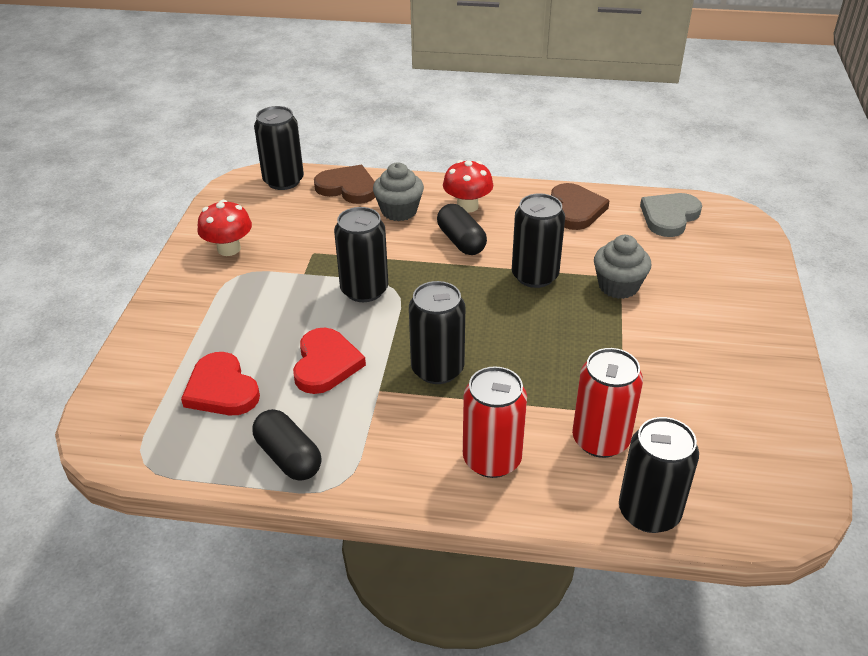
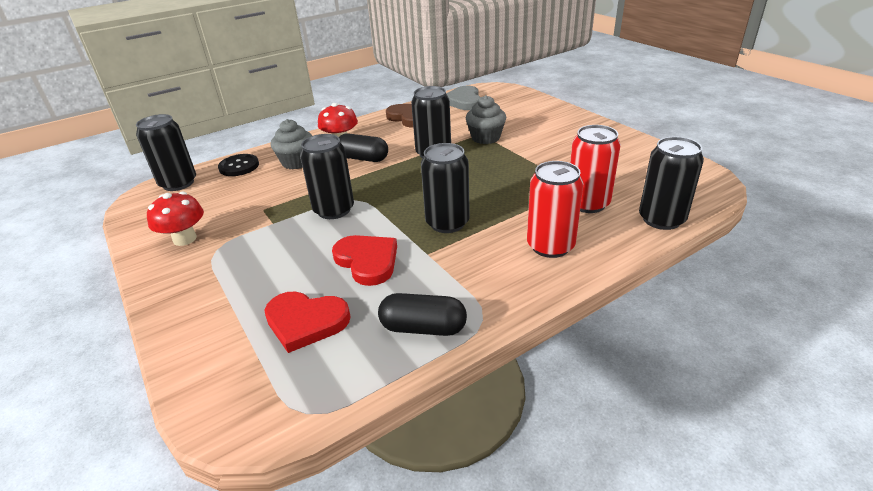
camera: 40 degrees left, 5 degrees down
(348, 188) = (239, 166): brown heart -> black button

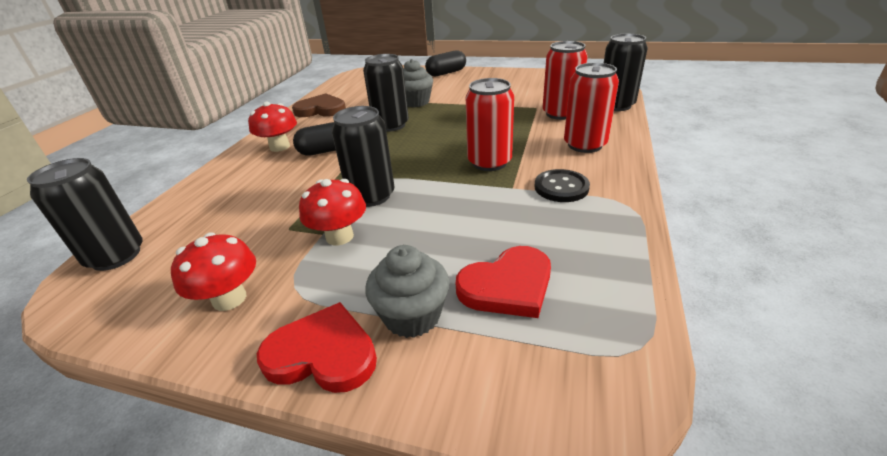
camera: 40 degrees left, 0 degrees up
(239, 166) = (184, 208): black button -> black button (561, 187)
(277, 230) = (339, 236): none -> red mushroom
(297, 162) = (257, 178): grey cupcake -> grey cupcake (412, 316)
(367, 261) = (475, 215): red heart -> red heart (322, 353)
(423, 328) = (603, 233): black capsule -> black capsule (446, 73)
(447, 223) = (489, 162): black can -> red can
(463, 101) = (352, 86): grey heart -> none

